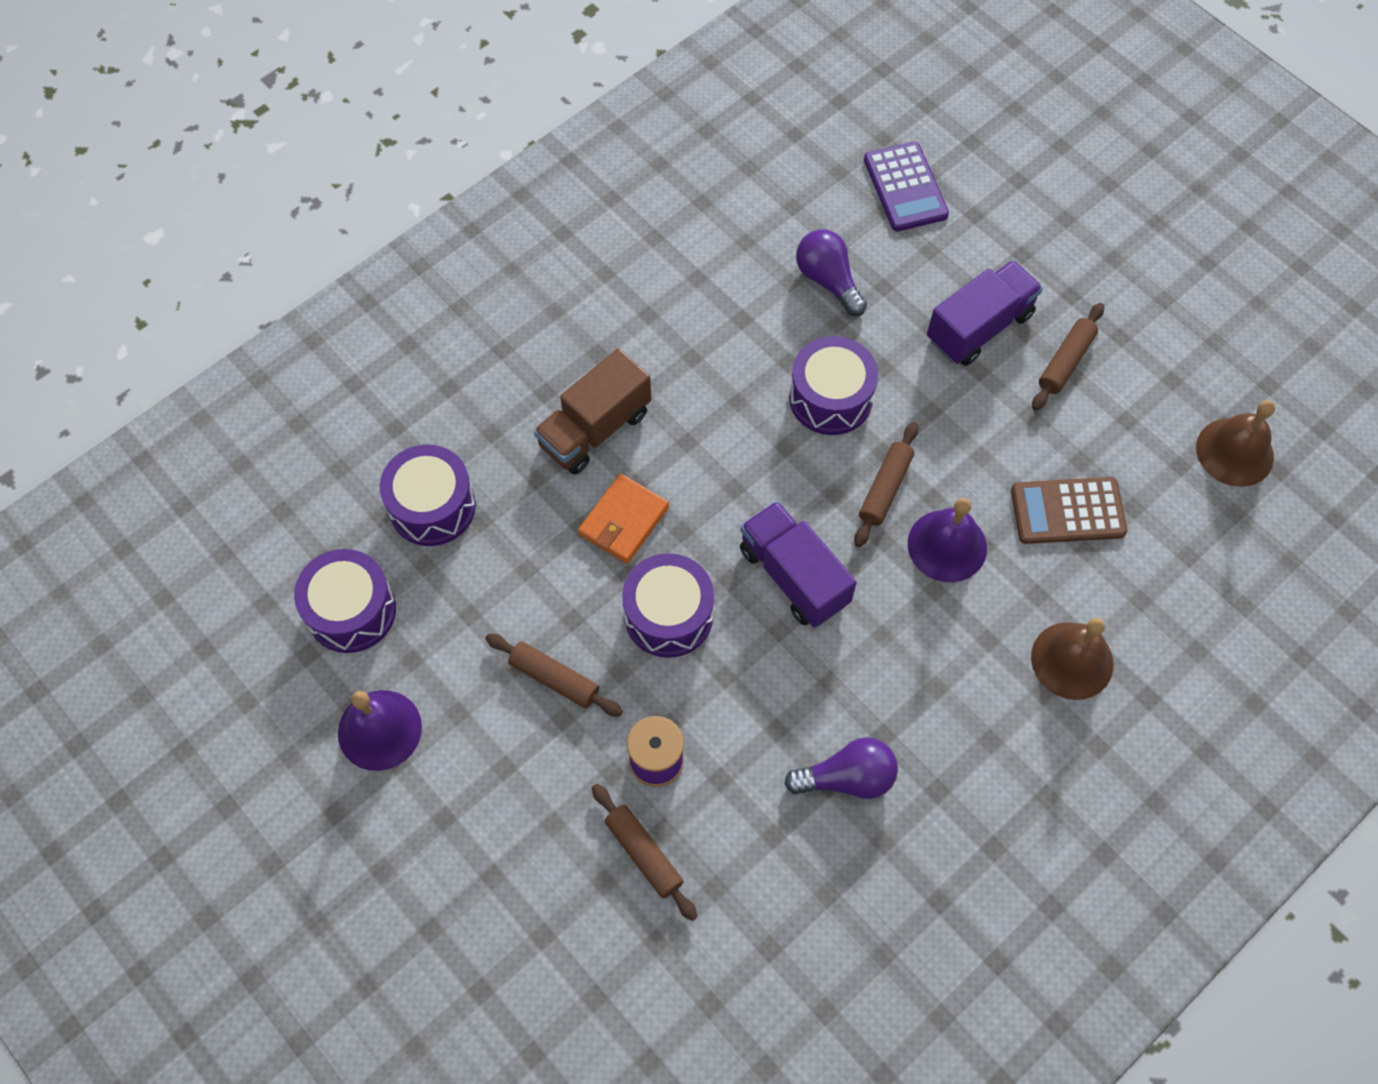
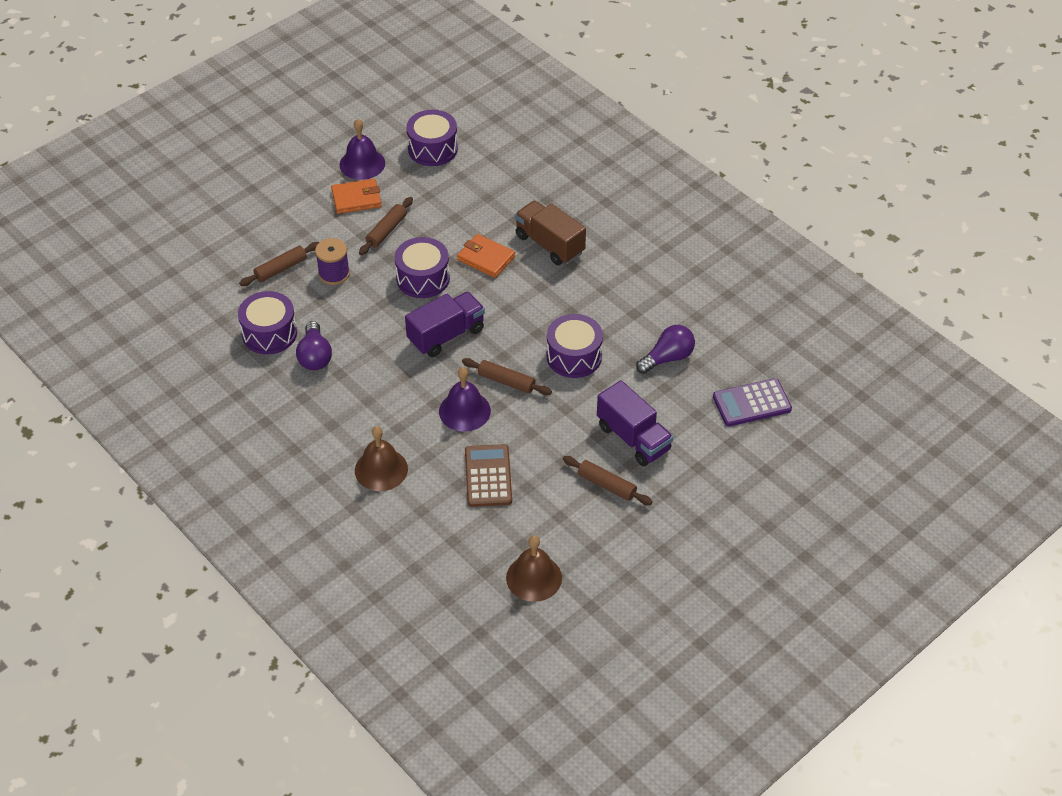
camera: 90 degrees right, 15 degrees down
(432, 506) = (497, 177): purple drum -> purple drum (269, 333)
(471, 734) = (356, 198): none -> orange wallet

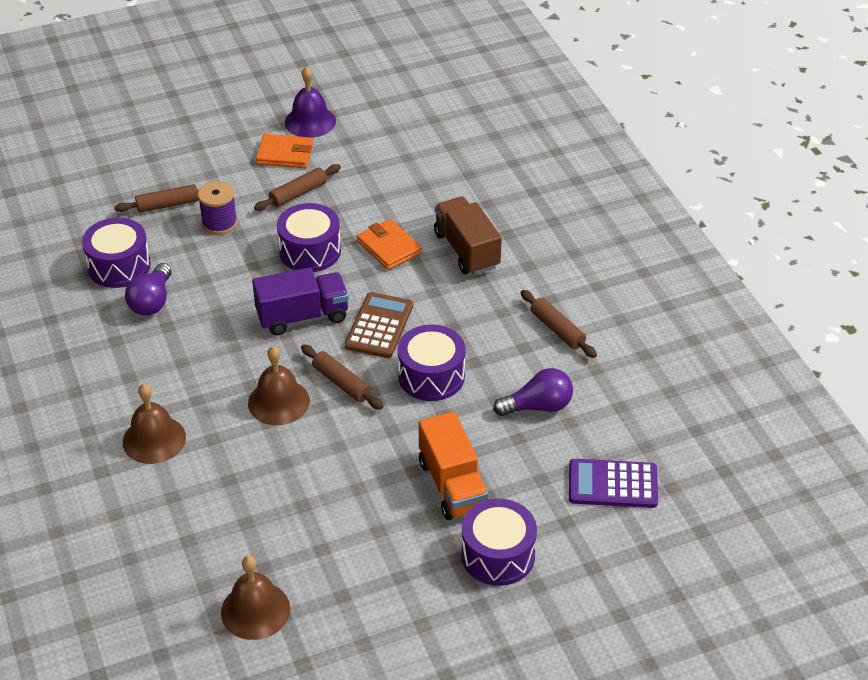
camera: 20 degrees right, 5 degrees down
(432, 149) = (392, 124): purple drum -> purple drum (498, 555)
(464, 411) = (278, 402): purple bell -> brown bell
(488, 476) = (266, 480): brown calculator -> brown calculator (379, 326)
(606, 485) = (394, 529): brown rolling pin -> brown rolling pin (557, 329)
(633, 438) = (452, 485): purple truck -> orange truck

